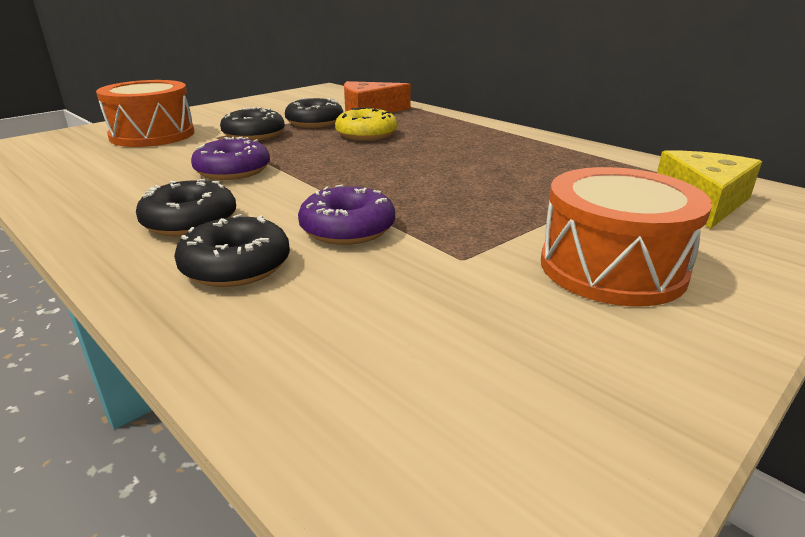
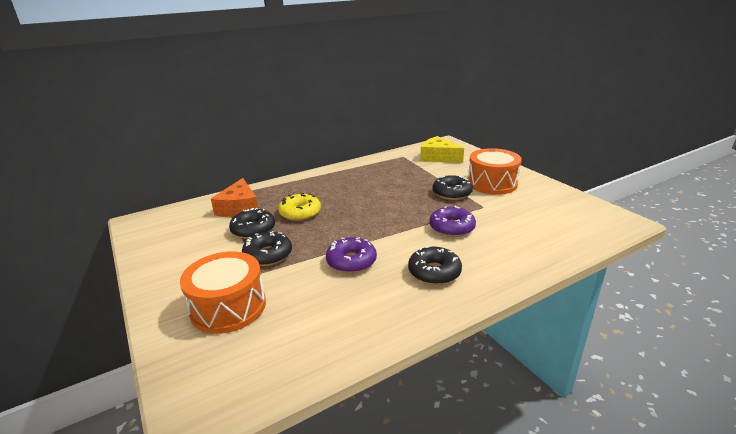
camera: 75 degrees left, 0 degrees up
(236, 266) = (488, 256): black donut -> black donut (452, 193)

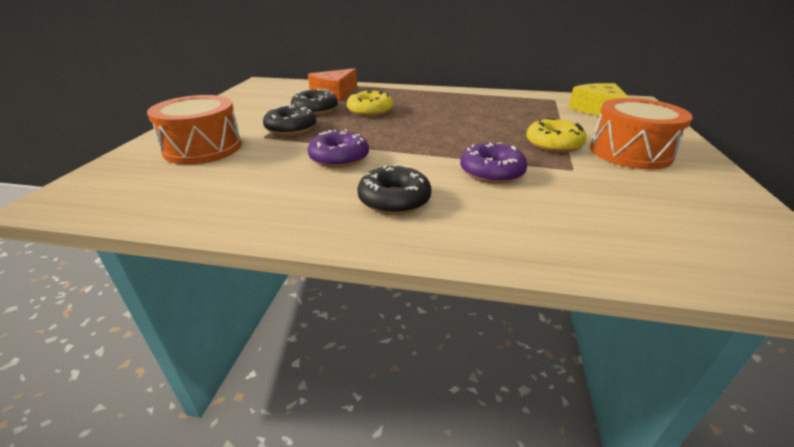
camera: 40 degrees right, 5 degrees up
(452, 193) = (553, 144): black donut -> yellow donut

